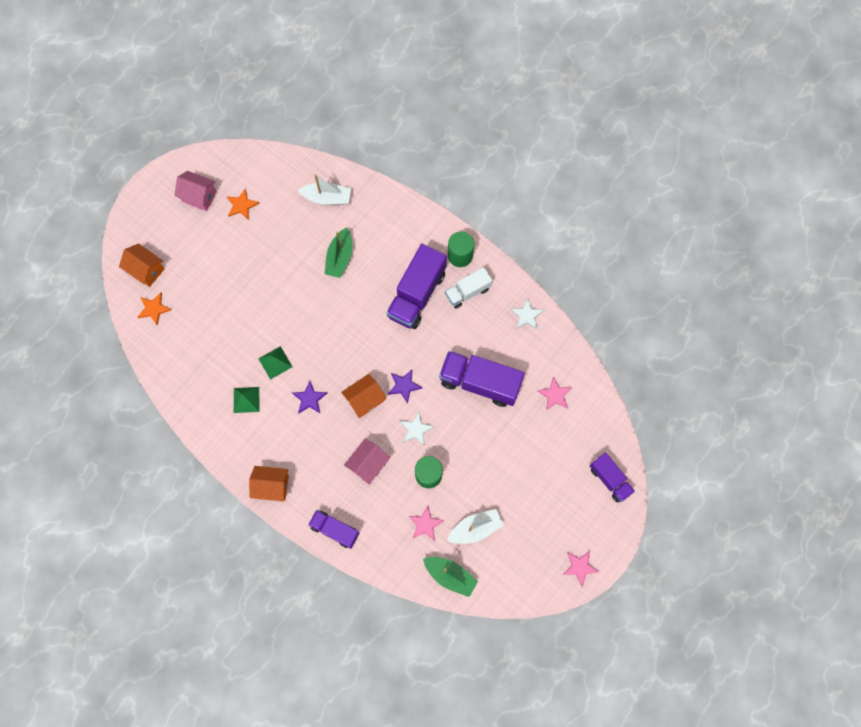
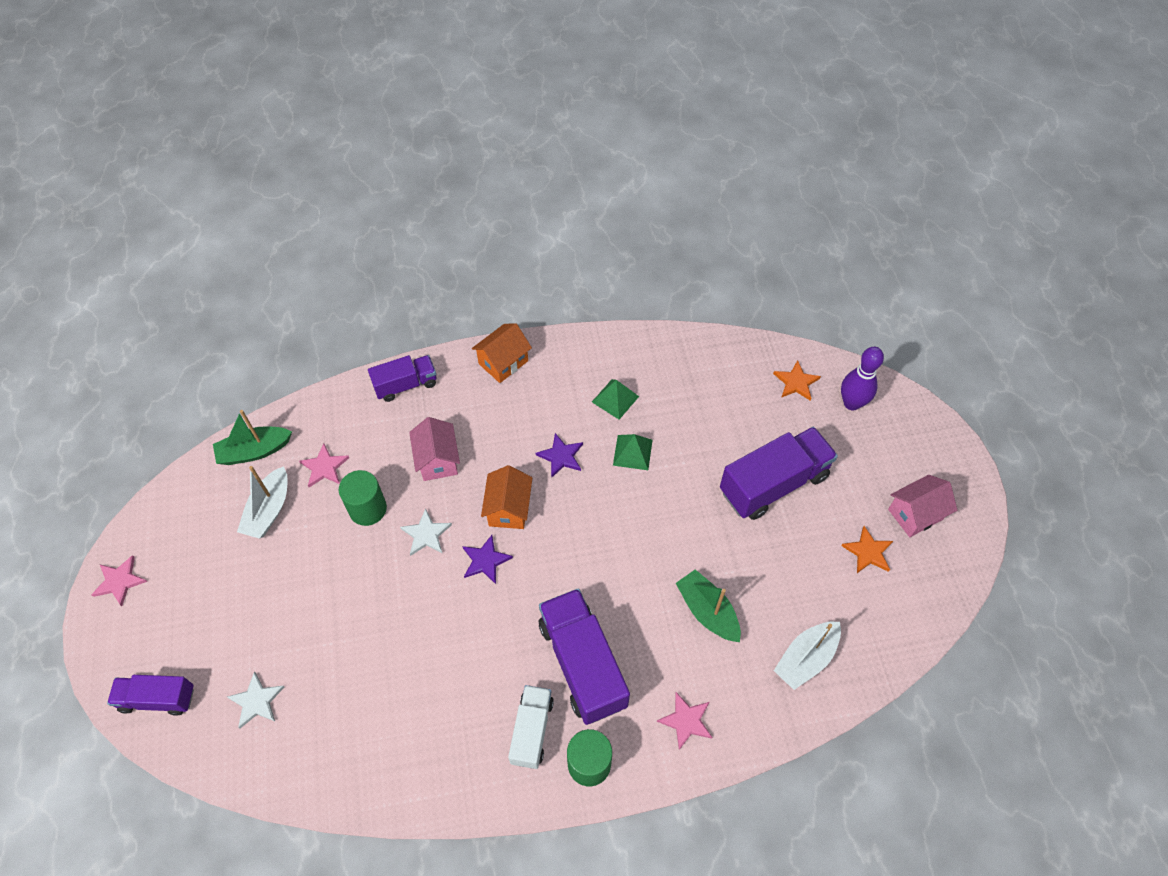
camera: 130 degrees right, 15 degrees down
(146, 270) = (851, 403): orange house -> purple bowling pin
(480, 382) = (409, 647): purple truck -> purple truck (773, 484)
(527, 315) = (434, 781): white star -> white star (256, 701)
(555, 395) = (309, 724): pink star -> pink star (686, 721)

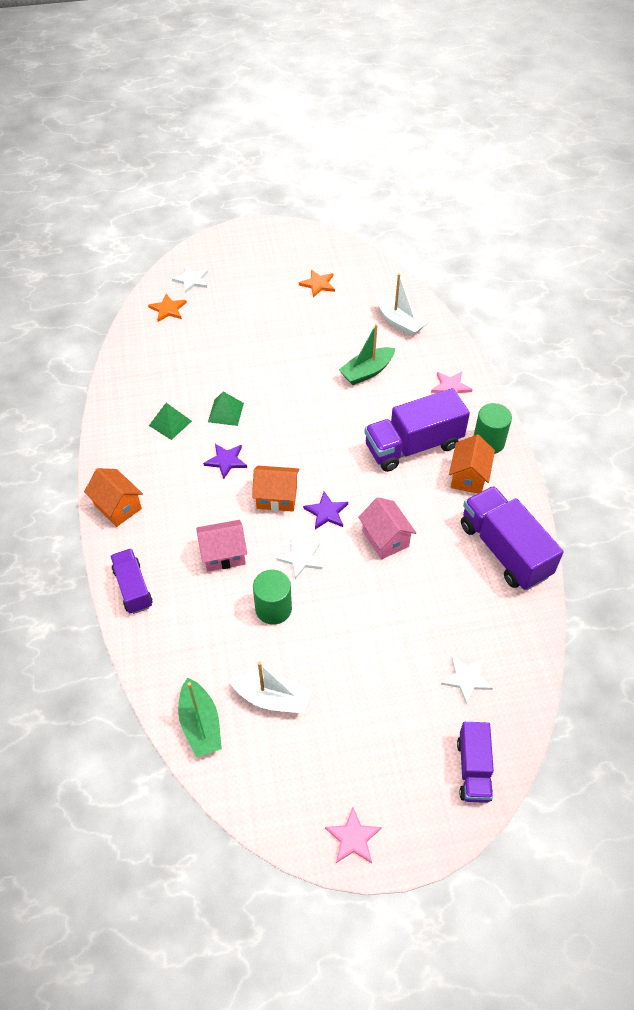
camera: 90 degrees left, 5 degrees down
(324, 467) = (225, 652): pink star -> none
(531, 731) = (468, 477): white truck -> orange house
(773, 484) = (260, 329): purple truck -> purple truck (504, 550)
(851, 403) = (191, 280): purple bowling pin -> white star
(915, 514) = (288, 258): pink house -> pink house (385, 538)

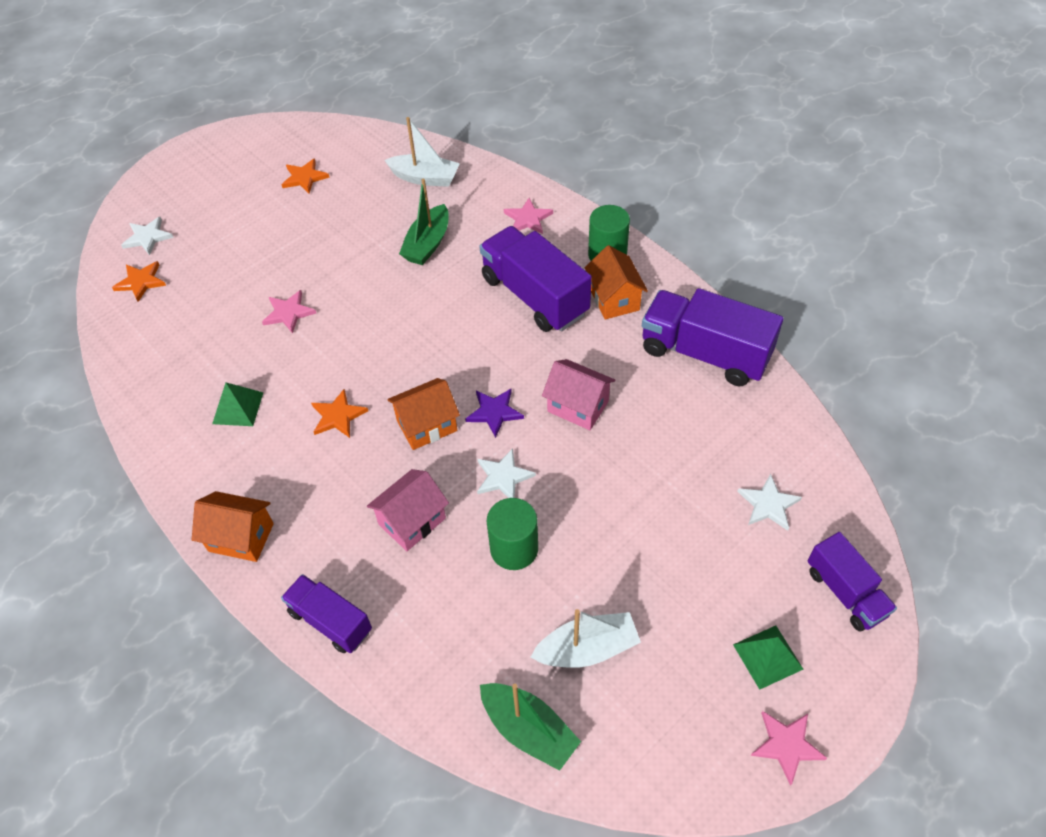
camera: 30 degrees left, 0 degrees up
(225, 412) = (297, 363): green pyramid -> green pyramid (767, 656)
(226, 461) = (338, 416): purple star -> orange star
(243, 375) = (288, 313): none -> pink star
(413, 446) = (534, 296): purple truck -> purple truck turned 105 degrees clockwise

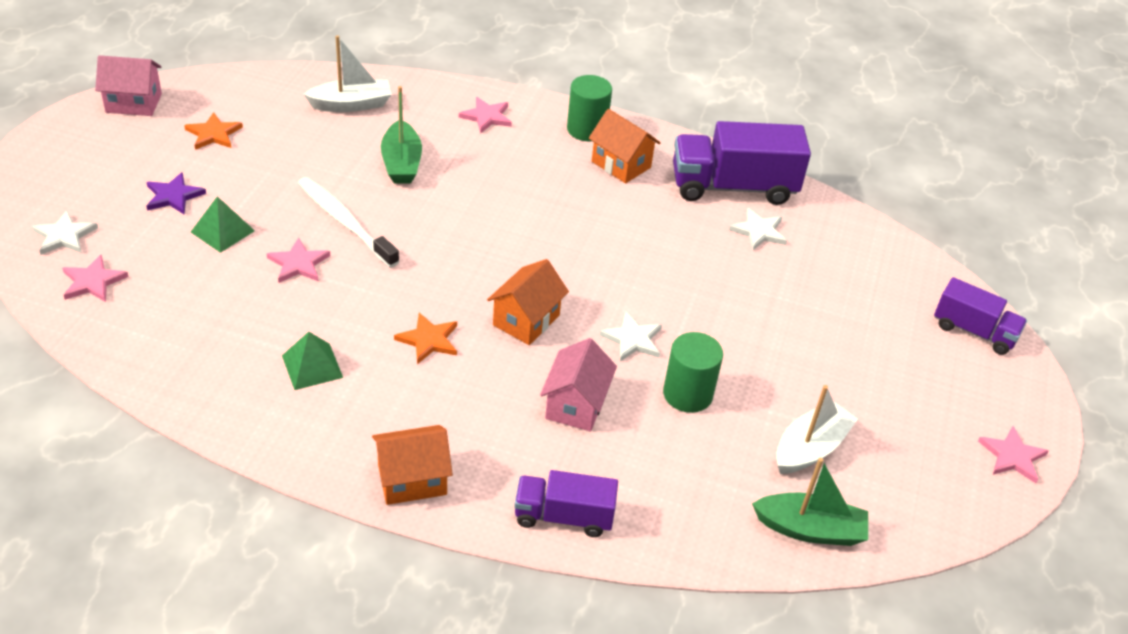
camera: 35 degrees left, 10 degrees down
(141, 282) = (93, 281): orange star -> pink star
(347, 286) = (345, 222): none -> white toothbrush
(494, 412) = (583, 289): purple star -> purple star (173, 196)
(534, 296) = (545, 181): purple truck -> none
(578, 406) = (655, 261): pink house -> pink house (134, 103)
(767, 656) = (952, 399): green pyramid -> green pyramid (222, 231)
(768, 504) = (870, 287): white star -> white star (759, 231)

